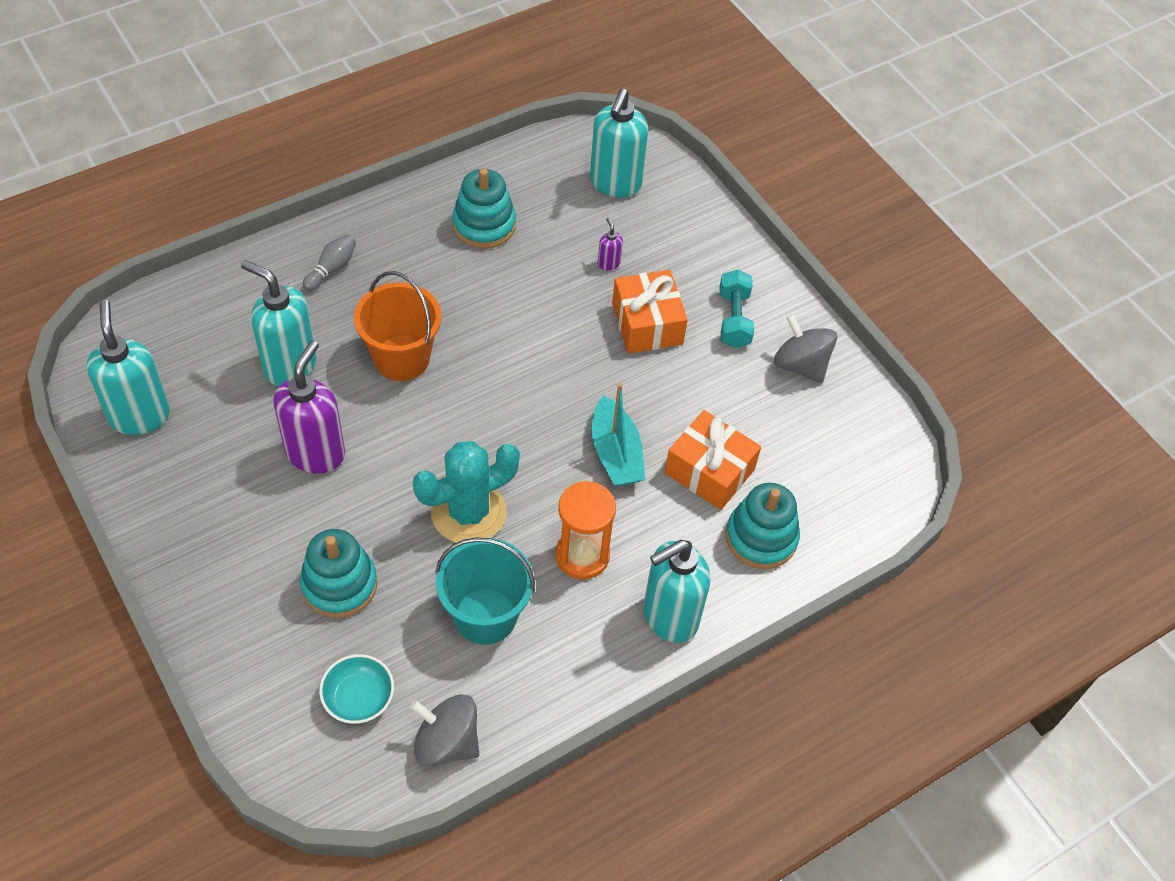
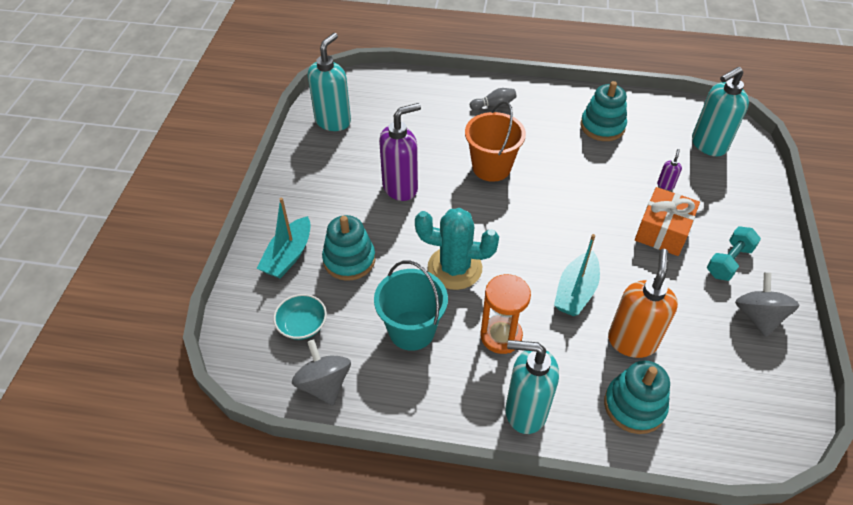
camera: 45 degrees right, 5 degrees down
(260, 630) = (288, 256): none -> turquoise boat
(289, 365) = (428, 138): turquoise soap dispenser -> none
(709, 471) = (632, 341): orange gift -> orange soap dispenser

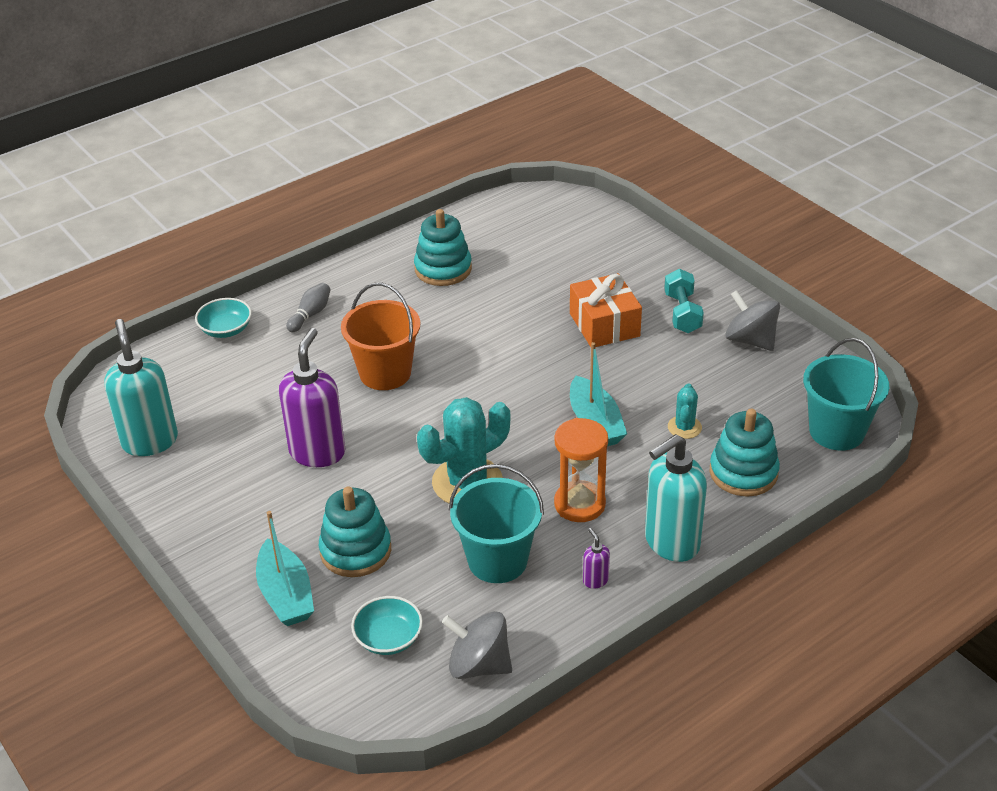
camera: 45 degrees left, 10 degrees down
(441, 85) = (226, 329): none -> turquoise bowl
(632, 341) = (684, 427): orange soap dispenser -> turquoise cactus
(665, 185) = (560, 285): purple soap dispenser -> purple soap dispenser (595, 580)
(708, 145) = (555, 227): turquoise soap dispenser -> none
(744, 435) = (836, 431): none -> turquoise bucket

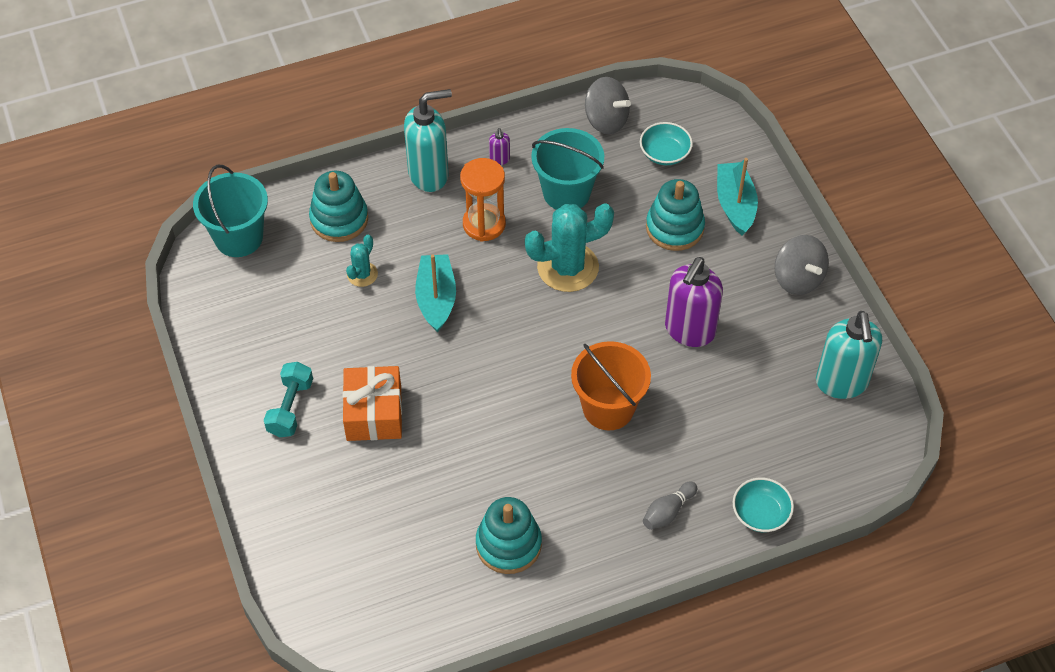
camera: 165 degrees left, 15 degrees up
(750, 340) = (247, 355): grey spinning top -> grey spinning top (798, 278)

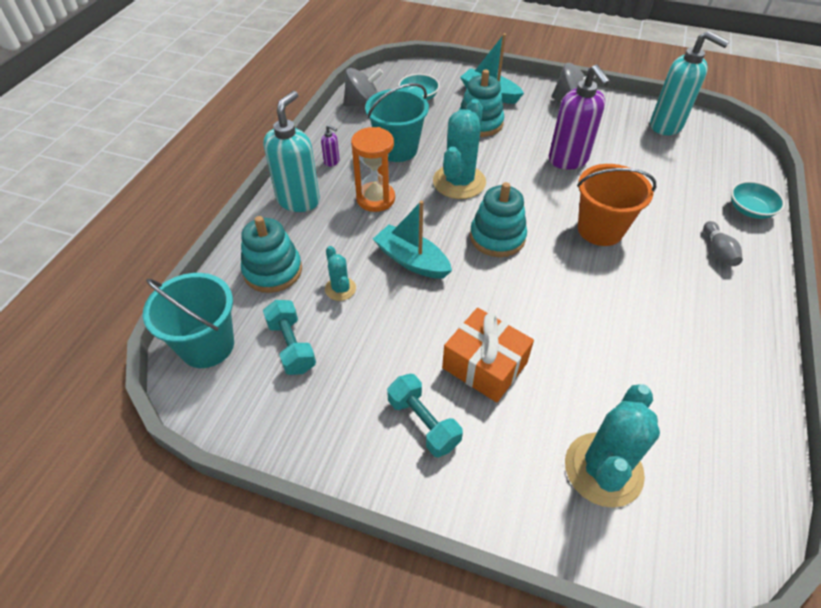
camera: 50 degrees left, 5 degrees down
(283, 286) = (291, 346): none -> turquoise dumbbell
(346, 536) = (603, 469): none -> turquoise cactus
(508, 544) = (691, 357): turquoise stacking toy -> turquoise stacking toy (497, 237)

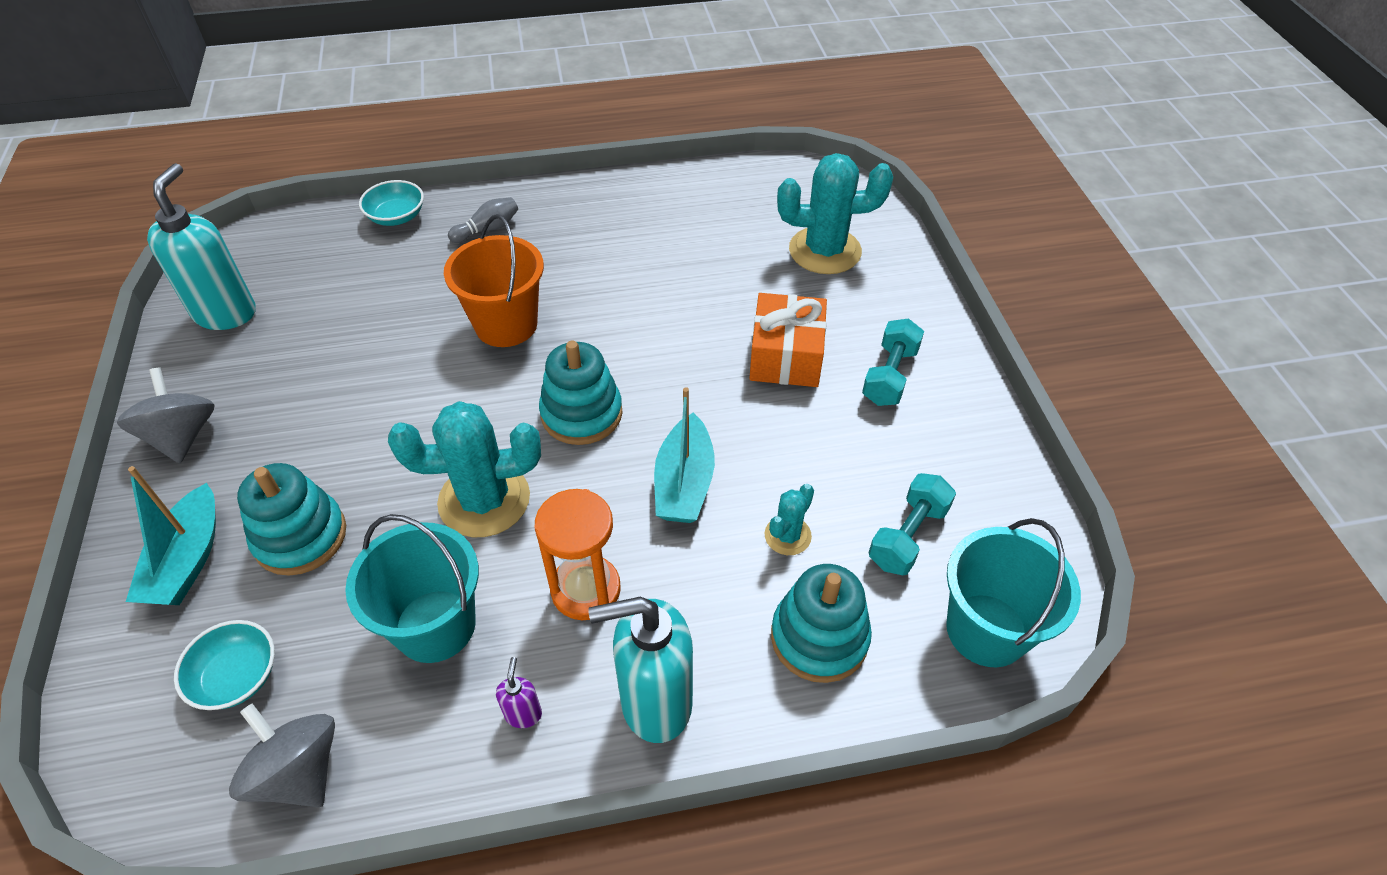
camera: 120 degrees left, 0 degrees up
(568, 160) = (364, 393): purple soap dispenser -> none

